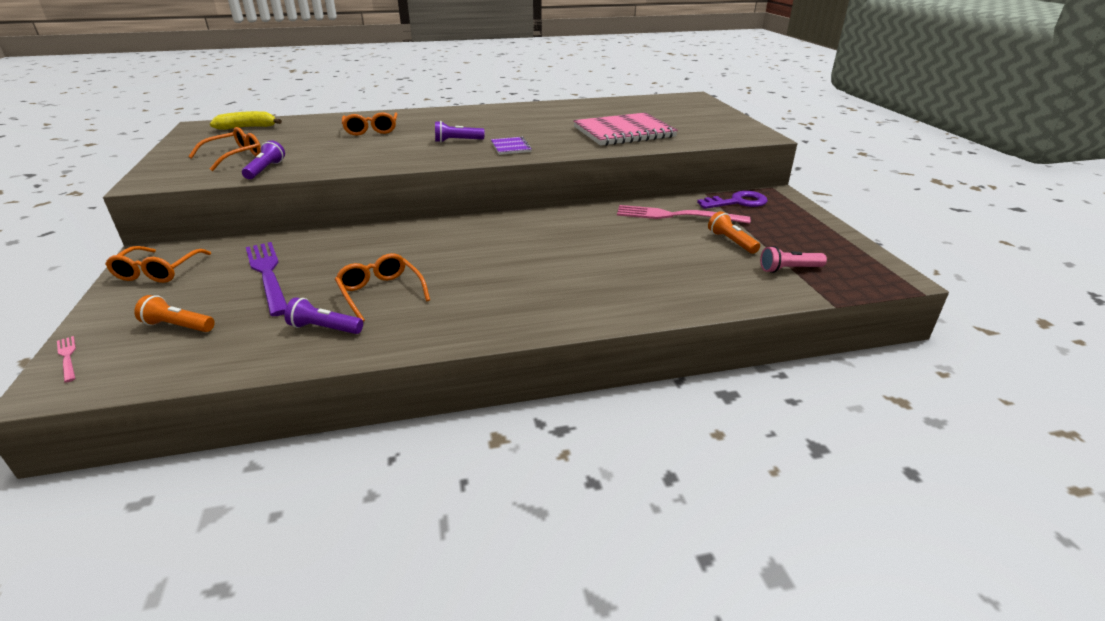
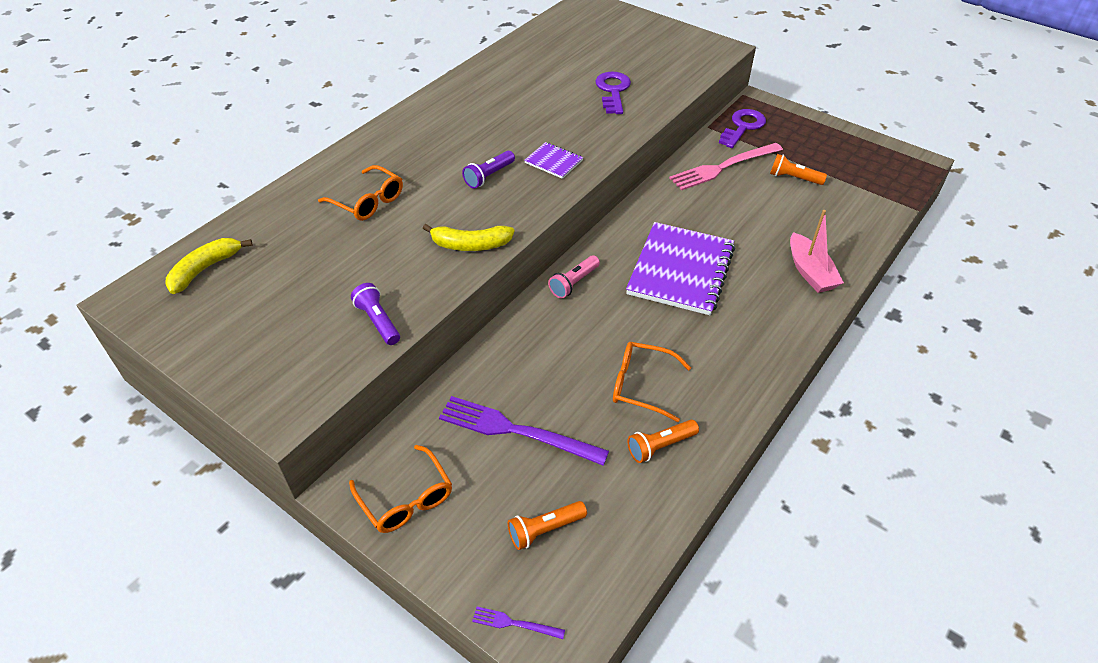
camera: 40 degrees left, 15 degrees up
(68, 357) = (515, 623): pink fork -> purple fork
(235, 156) = (299, 321): orange glasses -> none
(325, 328) = (660, 446): purple flashlight -> orange flashlight
(380, 161) = (470, 245): none -> yellow banana
(531, 252) = (681, 270): none -> purple notebook
(624, 132) = (613, 91): pink notebook -> purple key
(638, 296) = (810, 272): none -> pink boat
(789, 269) = (858, 188): pink flashlight -> pink flashlight (574, 283)

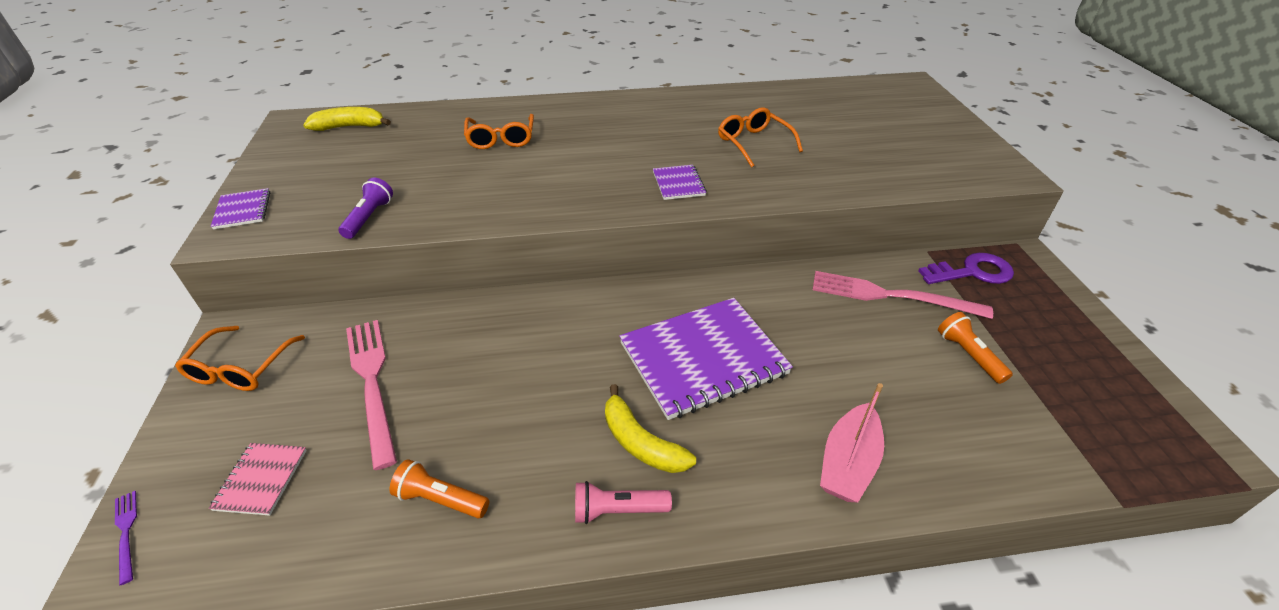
camera: 45 degrees right, 5 degrees down
(255, 388) = (243, 210): none -> purple notebook
(470, 245) = (512, 206): yellow banana -> yellow banana (641, 442)
(489, 176) = (609, 167): purple flashlight -> none
(516, 431) = (372, 383): purple fork -> pink fork
(544, 529) = (261, 479): orange flashlight -> pink notebook
(574, 283) = (593, 303): pink flashlight -> pink flashlight (617, 510)
(613, 91) = (825, 157): purple key -> none
(640, 385) = (511, 429): orange glasses -> orange glasses (753, 143)

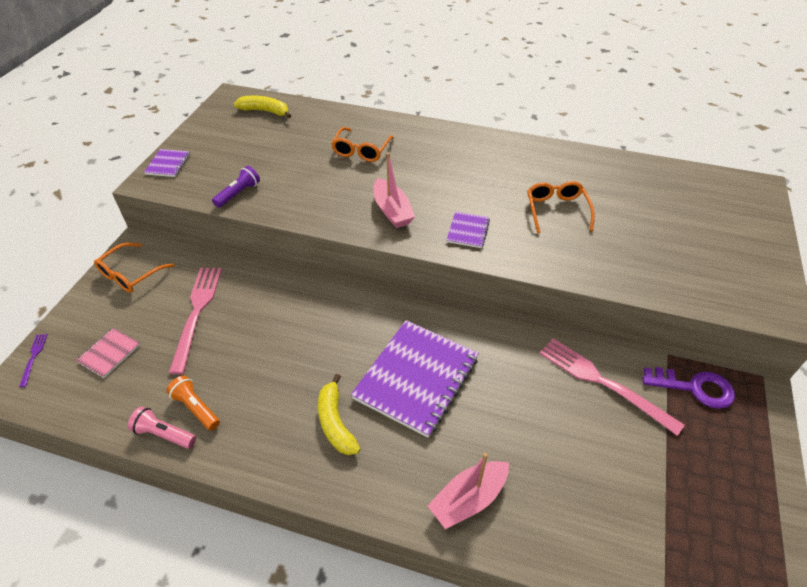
camera: 25 degrees right, 5 degrees up
(580, 186) = (392, 211): none -> pink boat
(617, 510) = (293, 461): pink flashlight -> pink flashlight (164, 434)
(703, 359) = (416, 378): purple notebook -> purple notebook turned 60 degrees counterclockwise
(968, 355) = (631, 457): orange flashlight -> none

